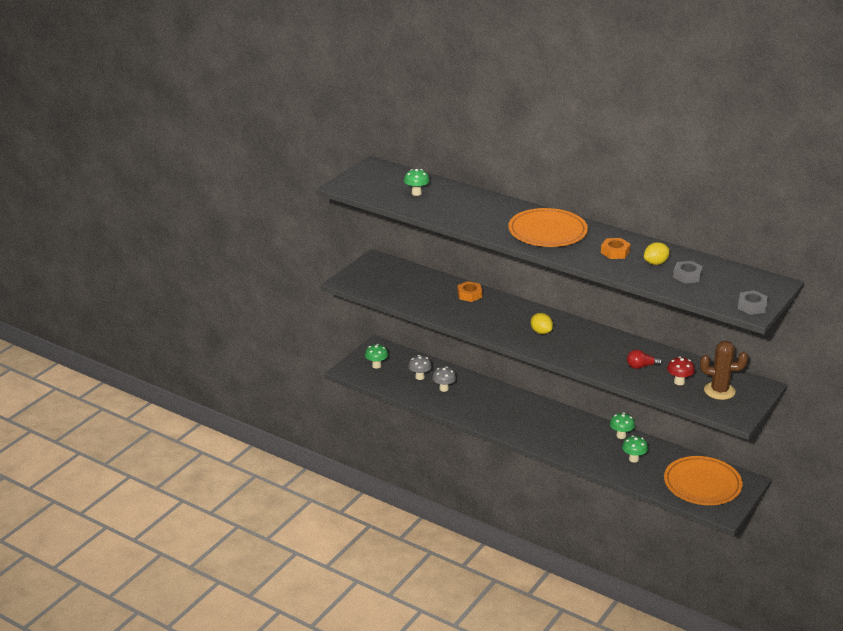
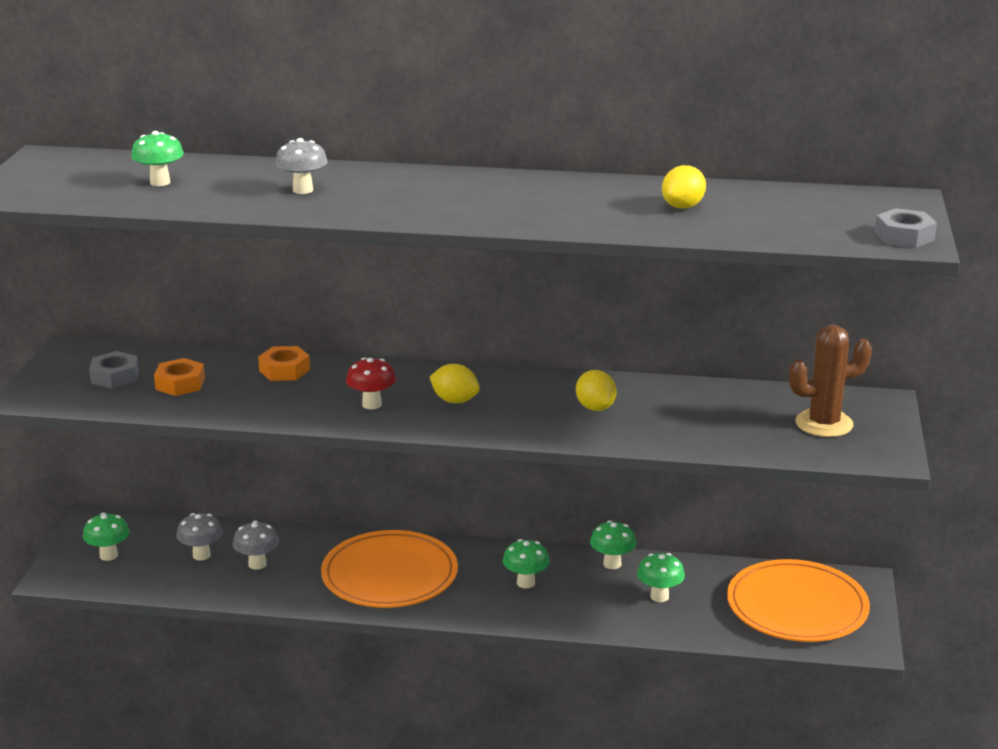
camera: 25 degrees left, 5 degrees down
(479, 212) = (302, 190): none -> grey mushroom
(547, 232) = (453, 196): orange plate -> orange plate (389, 575)
(570, 433) = (525, 583): none -> green mushroom
(608, 353) = (595, 408): none -> yellow lemon
(615, 252) = (599, 204): orange nut -> orange nut (180, 384)
(641, 366) = (667, 416): red light bulb -> none
(679, 382) = (749, 425): red mushroom -> red mushroom (371, 404)
(687, 276) = (754, 214): grey nut -> grey nut (115, 376)

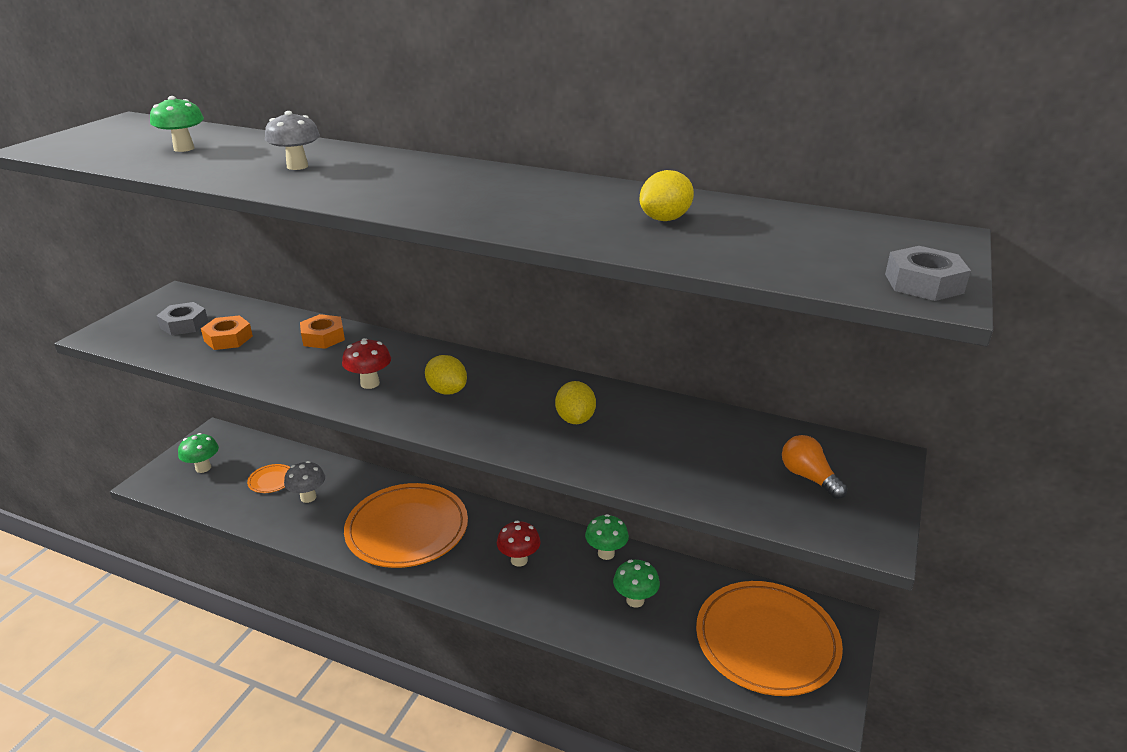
camera: 15 degrees right, 5 degrees up
(201, 555) = (271, 480): grey mushroom -> orange plate
(525, 583) = (519, 560): green mushroom -> red mushroom
(824, 424) = (808, 477): brown cactus -> orange light bulb

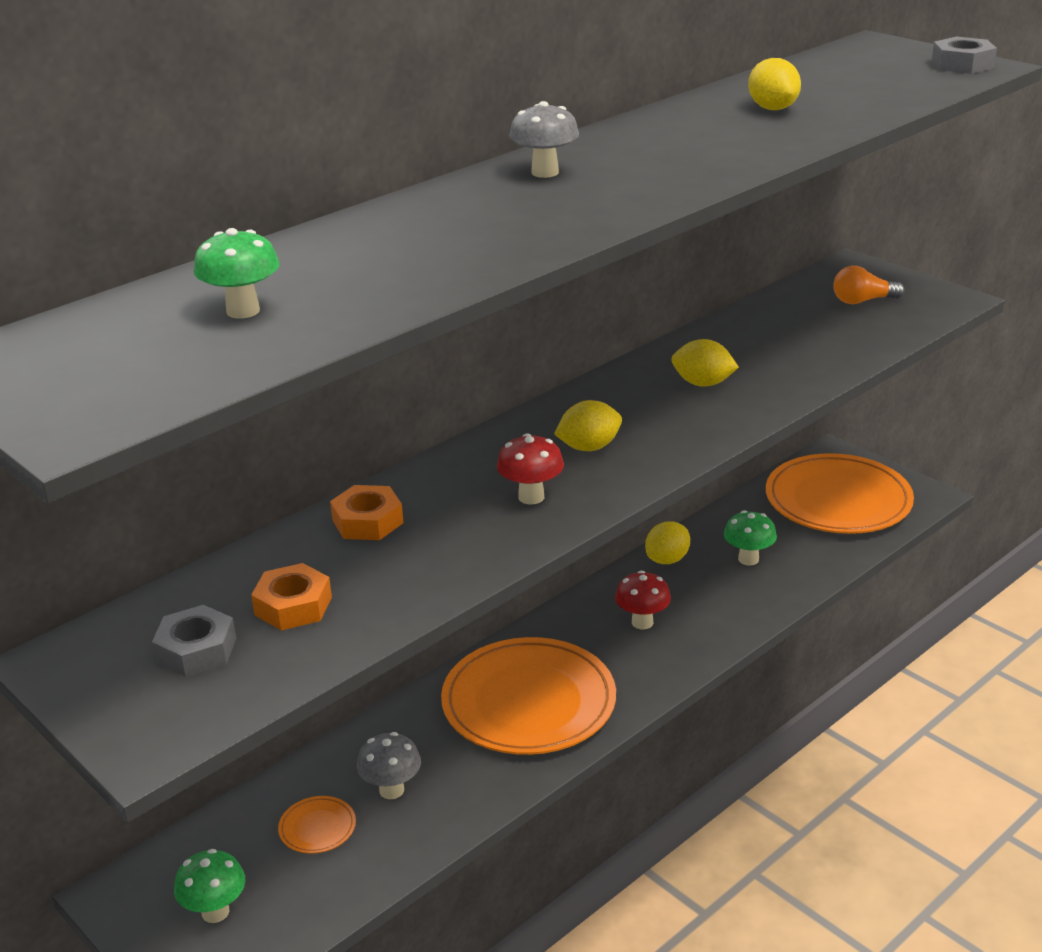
camera: 65 degrees left, 0 degrees up
(297, 166) = (428, 242): grey mushroom -> grey mushroom (545, 172)
(606, 553) = (667, 559): green mushroom -> yellow lemon

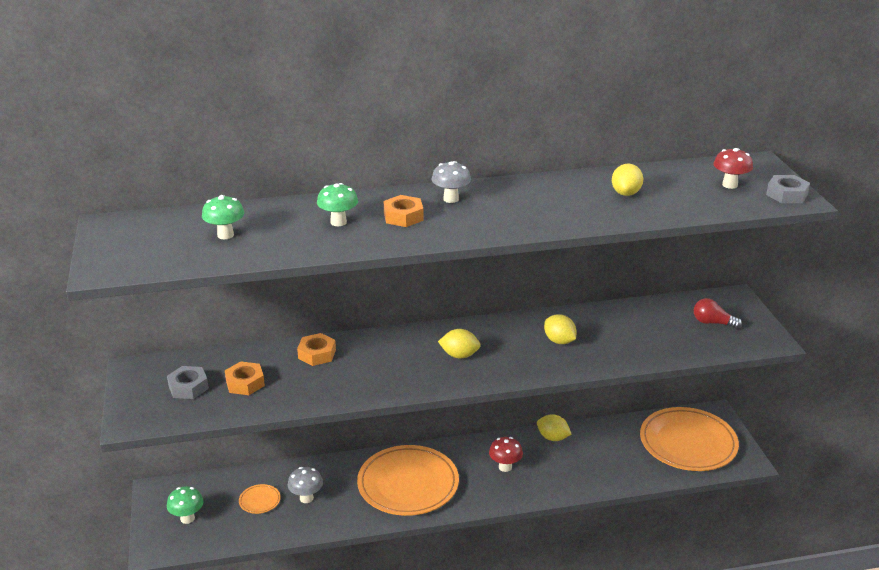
camera: 30 degrees right, 0 degrees up
(508, 210) = (403, 216): none -> orange nut
(531, 497) = (402, 371): red mushroom -> red mushroom (729, 185)
(667, 559) = (552, 438): yellow lemon -> yellow lemon turned 45 degrees clockwise
(748, 559) = (598, 456): green mushroom -> green mushroom (338, 222)
(862, 301) = (712, 323): orange light bulb -> red light bulb

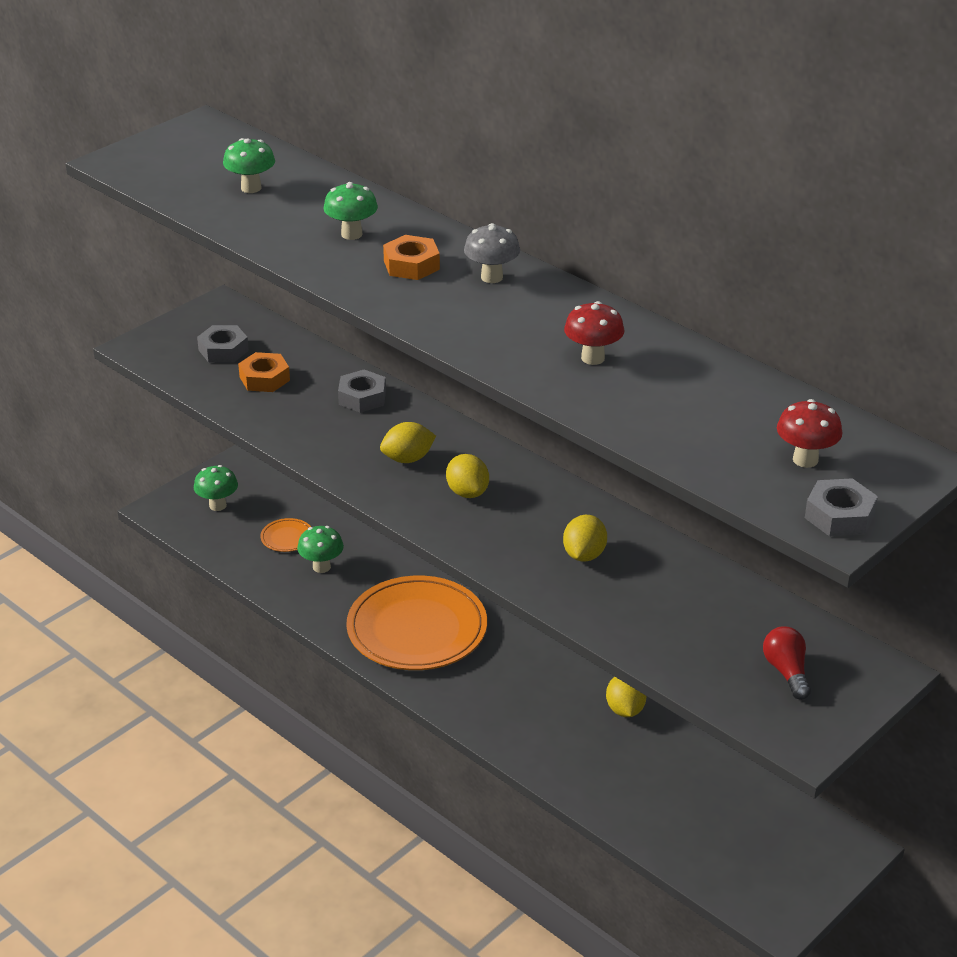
camera: 55 degrees right, 5 degrees up
(306, 498) = (321, 567): grey mushroom -> green mushroom
(317, 354) = (362, 397): orange nut -> grey nut
(505, 467) = (525, 692): red mushroom -> red mushroom (593, 358)
(626, 193) = (666, 387): yellow lemon -> yellow lemon (408, 459)
(688, 443) = (754, 843): orange plate -> none

